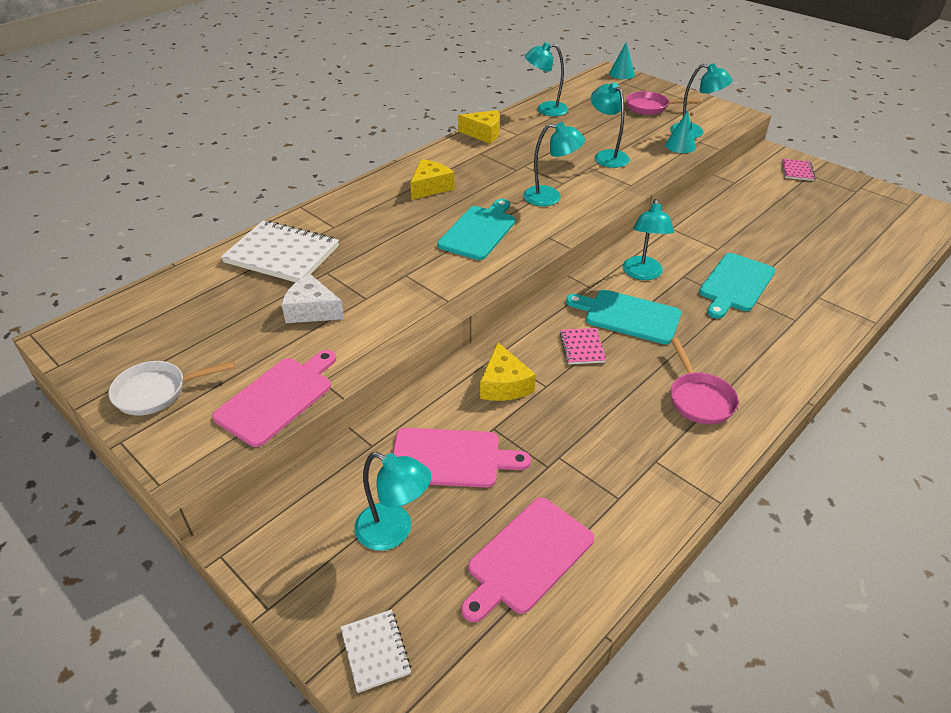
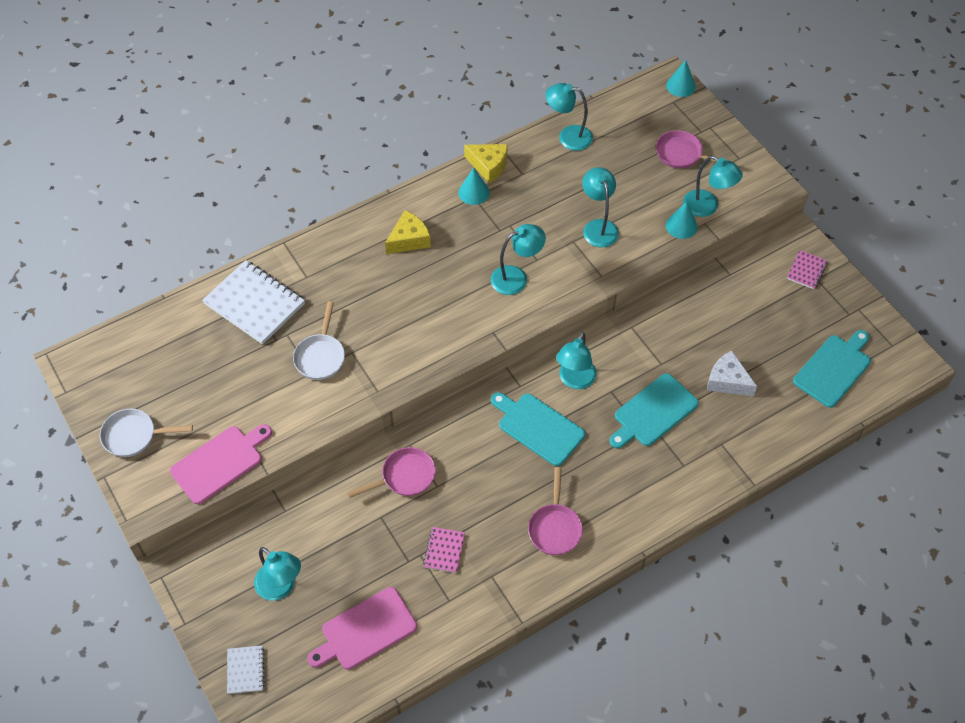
camera: 15 degrees right, 15 degrees up
(312, 310) = (265, 377): white cheese -> white cheese (727, 381)
(371, 283) = (320, 356): none -> white pan
(450, 458) = (339, 536): pink cutting board -> none
(478, 150) = (474, 192): none -> turquoise cone
(479, 231) = (433, 310): turquoise cutting board -> turquoise cutting board (834, 369)
(504, 384) = (404, 477): yellow cheese -> pink pan
(550, 197) = (516, 278): turquoise lamp -> turquoise lamp turned 45 degrees counterclockwise
(582, 347) = (483, 453): pink notebook -> pink notebook (444, 550)

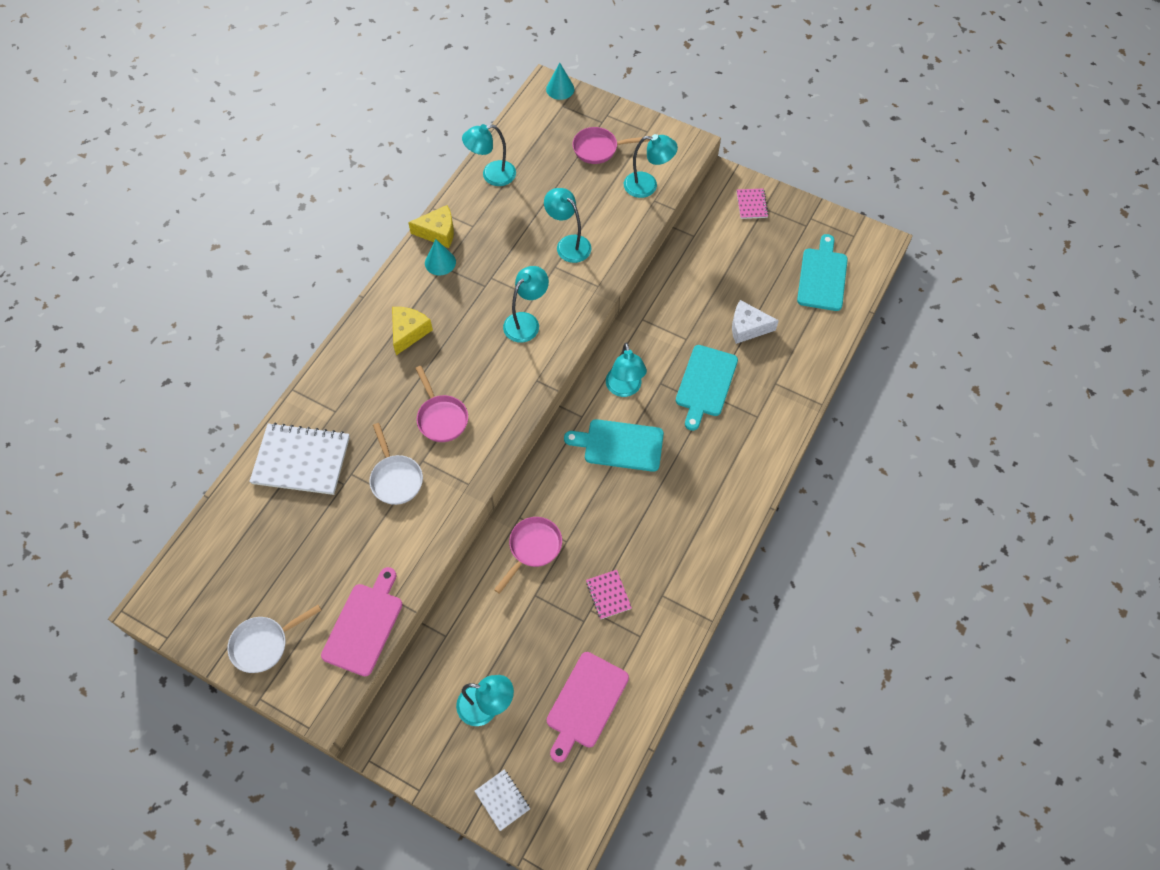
camera: 30 degrees left, 5 degrees up
(555, 528) = (688, 525): pink pan -> pink pan (441, 418)
(681, 226) = (637, 211): turquoise cone -> none

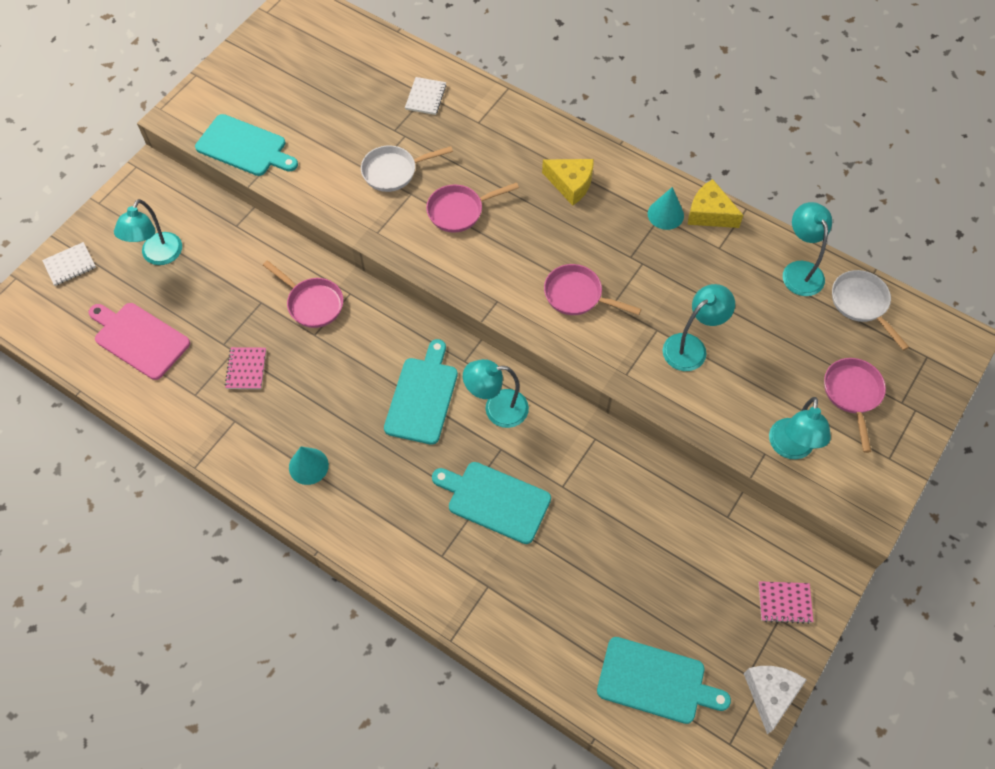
camera: 95 degrees right, 0 degrees up
(264, 644) = (244, 76): white pan -> white pan (861, 304)
(301, 460) = (425, 97): white notebook -> white notebook, size x0.49
(364, 625) = (244, 147): pink cutting board -> turquoise cutting board
(438, 232) = (709, 213): yellow cheese -> yellow cheese turned 120 degrees clockwise
(526, 322) = (577, 295): turquoise lamp -> pink pan
(560, 89) = (958, 356): turquoise cone -> turquoise cone (308, 466)
(608, 595) = (246, 369): pink notebook -> pink notebook turned 75 degrees counterclockwise
(747, 327) = (575, 564): white cheese -> white cheese (770, 694)

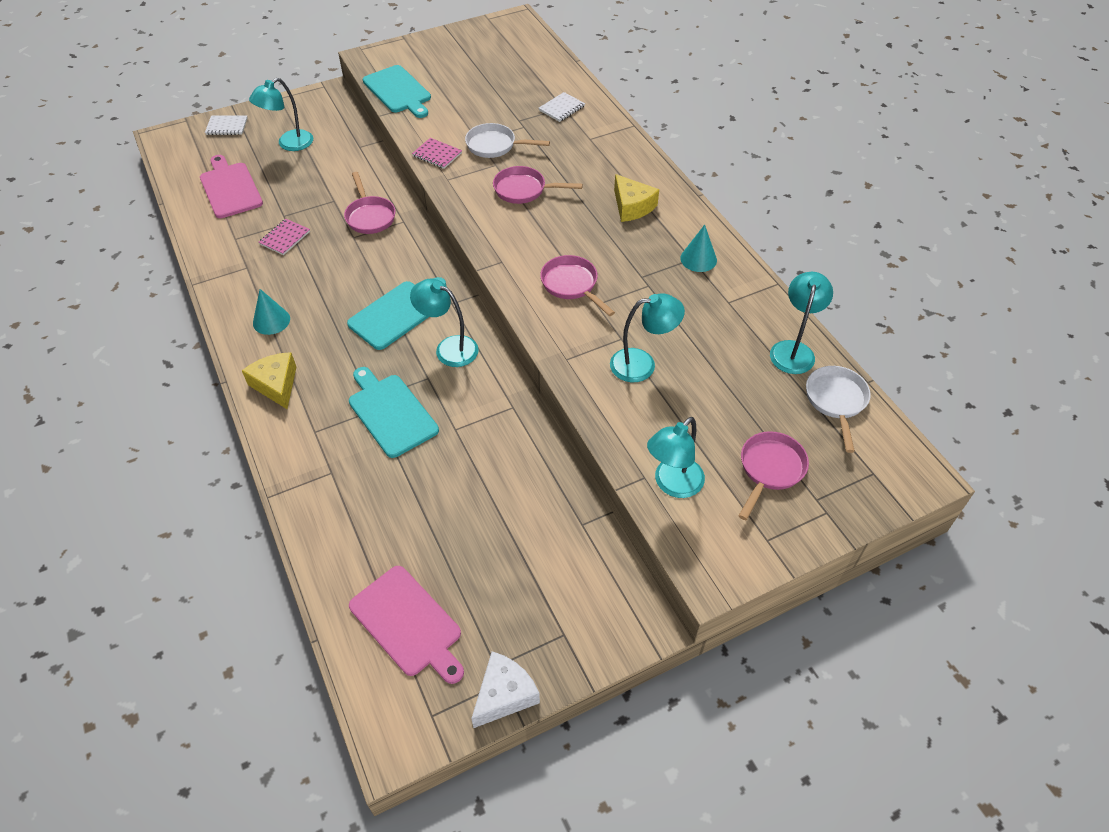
camera: 30 degrees right, 10 degrees down
(655, 681) = (408, 623): turquoise cutting board -> pink cutting board
(709, 213) = (740, 274): yellow cheese -> yellow cheese (276, 385)
(784, 602) = (580, 623): pink notebook -> pink notebook (437, 154)

